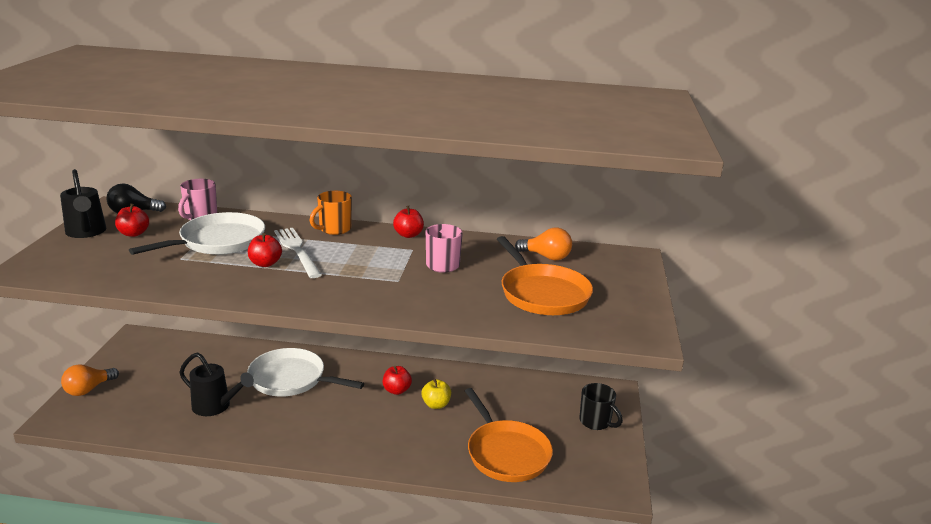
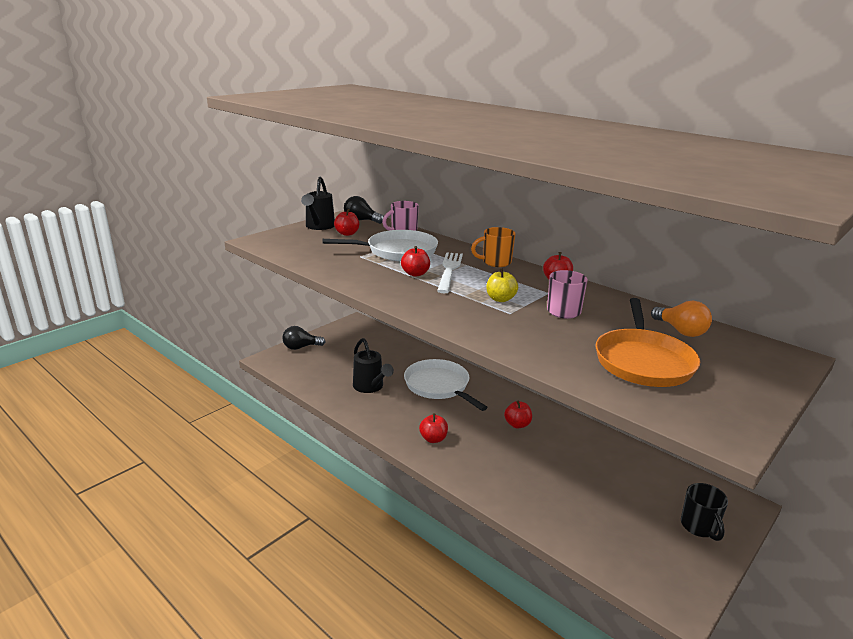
camera: 35 degrees right, 0 degrees up
(88, 389) = (301, 347): orange light bulb -> black light bulb
(327, 436) = (433, 439): none -> red apple
(436, 404) = (543, 449): yellow apple -> yellow apple (500, 299)
(506, 453) = (579, 517): orange pan -> none

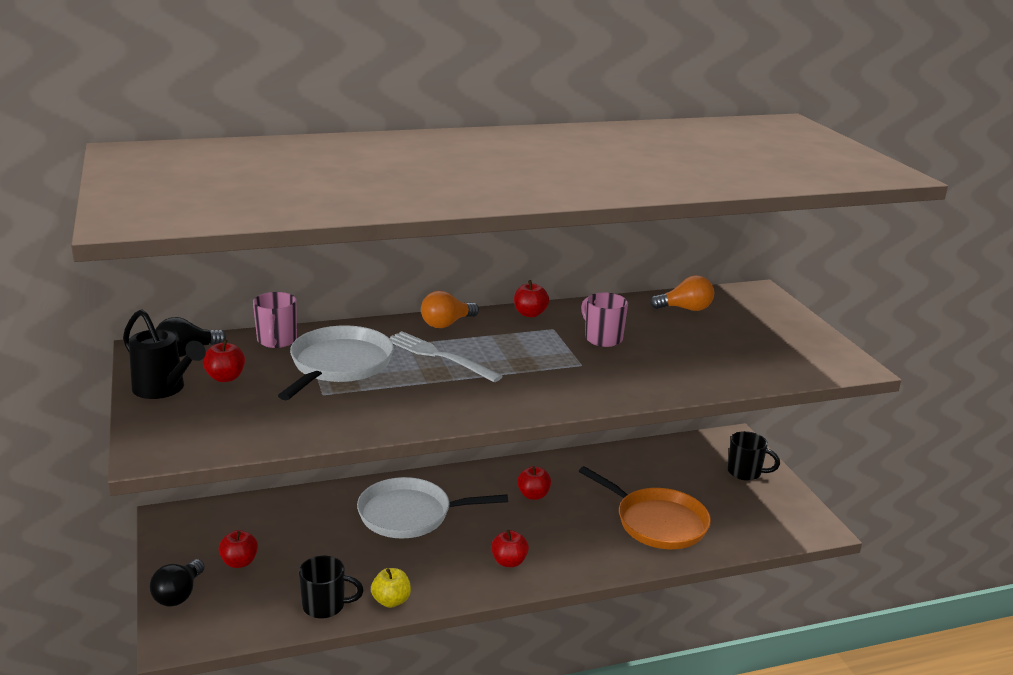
camera: 60 degrees left, 0 degrees up
(329, 390) = (325, 606): none -> black mug
(370, 387) = (356, 568): black watering can -> none
(415, 274) = (425, 378): red apple -> red apple (239, 562)
(495, 262) = (446, 324): orange mug -> orange light bulb
(500, 299) = (545, 357): yellow apple -> yellow apple (391, 601)
(643, 361) = (725, 346): orange pan -> orange pan (657, 522)

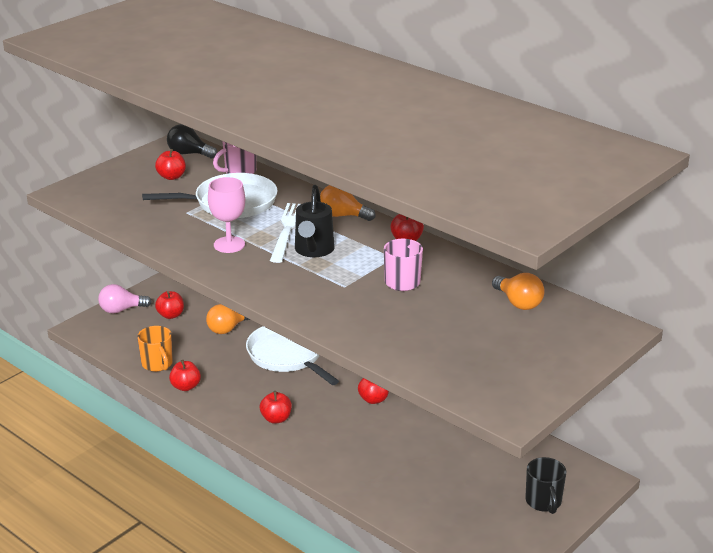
camera: 60 degrees right, 5 degrees up
(163, 389) = (137, 166): black watering can -> black watering can (313, 250)
(178, 595) = (121, 310): black light bulb -> pink light bulb
(316, 533) = (227, 328): none -> orange light bulb
(325, 606) = (157, 364): black mug -> orange mug
(391, 601) = (186, 387): yellow apple -> red apple
(429, 392) = (229, 245): none -> pink goblet
(657, 522) = (404, 474): orange pan -> none

